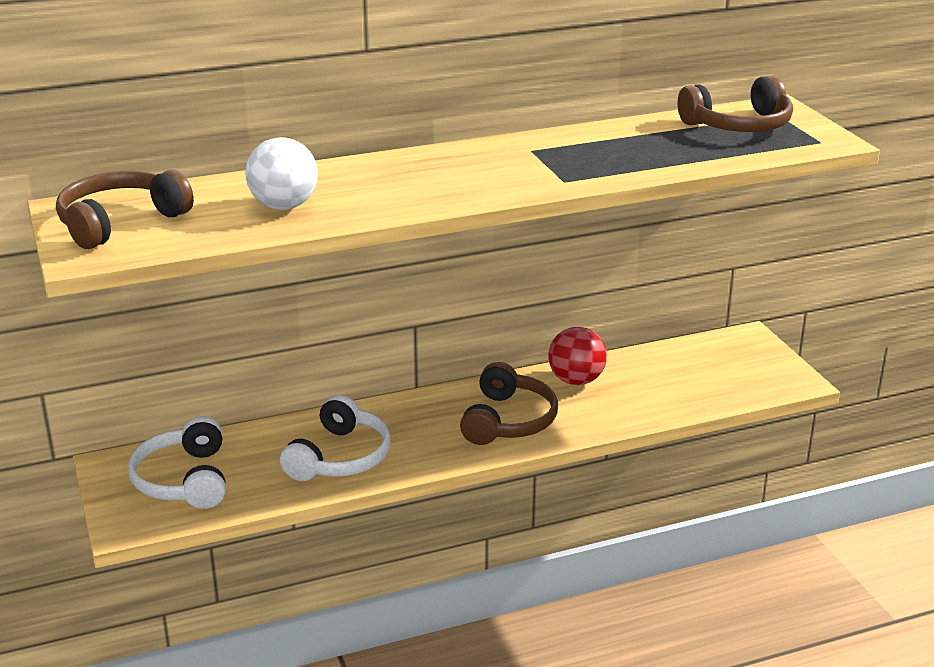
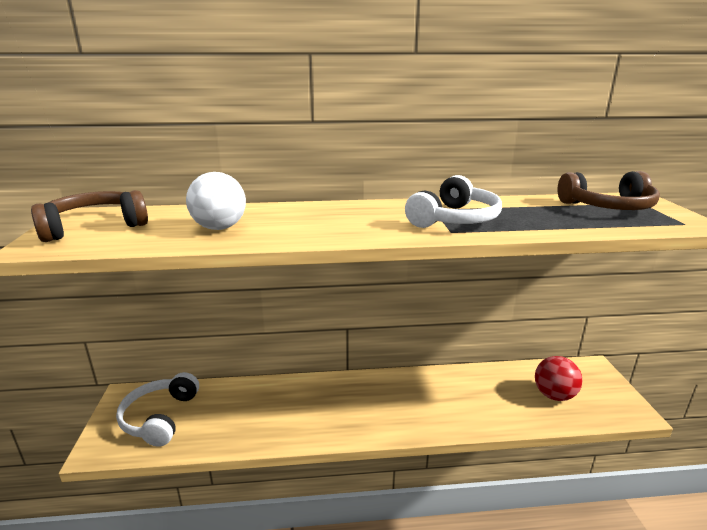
camera: 15 degrees right, 5 degrees down
(340, 457) = (271, 418): white headphones -> white headphones (454, 219)
(508, 421) = (401, 408): brown headphones -> none
(576, 380) = (459, 382): red ball -> red ball (554, 395)

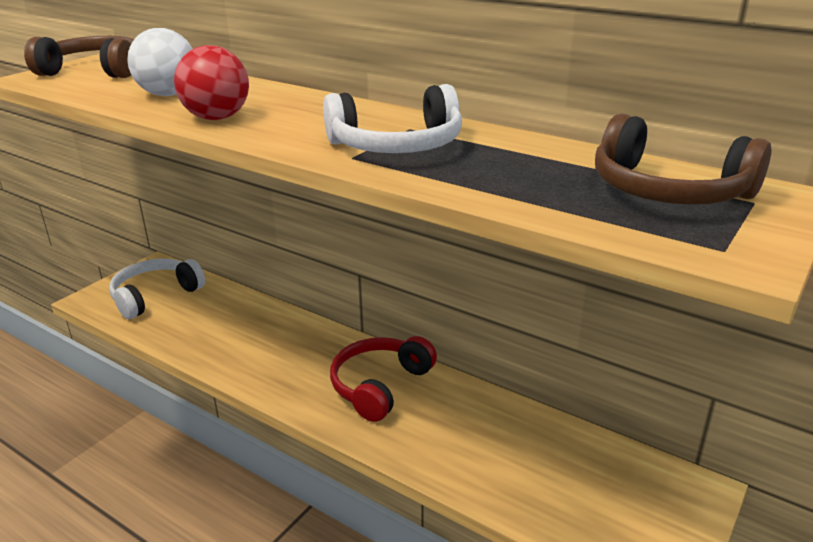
camera: 40 degrees right, 5 degrees up
(403, 395) = (380, 385): none -> red headphones
(554, 395) = (569, 486): red ball -> red ball (217, 118)

